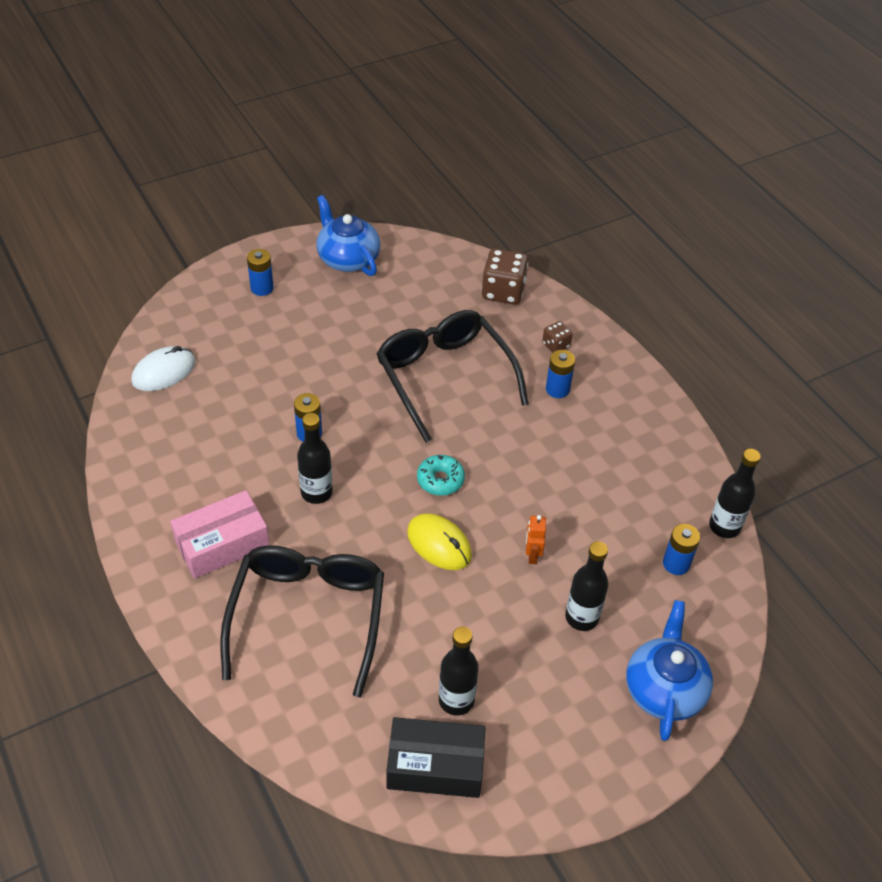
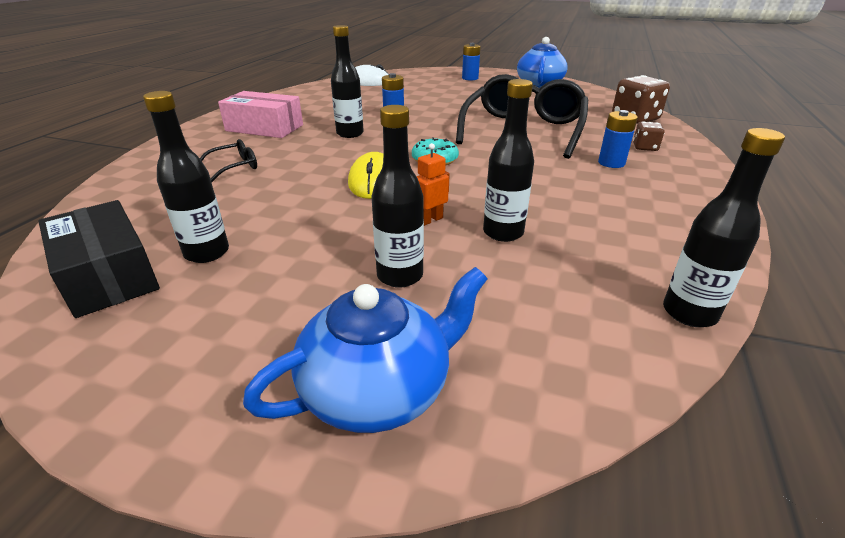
camera: 50 degrees right, 15 degrees down
(308, 615) = (235, 167): black glasses -> black glasses, size x0.41
(585, 532) = (503, 233): none -> black bottle
(676, 564) = (572, 303): blue battery -> none

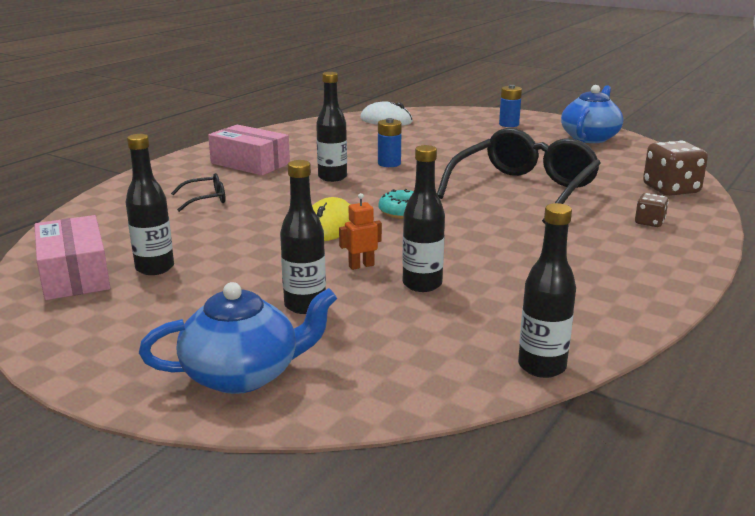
camera: 15 degrees right, 10 degrees down
(108, 275) = (75, 274): black box -> pink box
(611, 163) = (593, 234): blue battery -> none

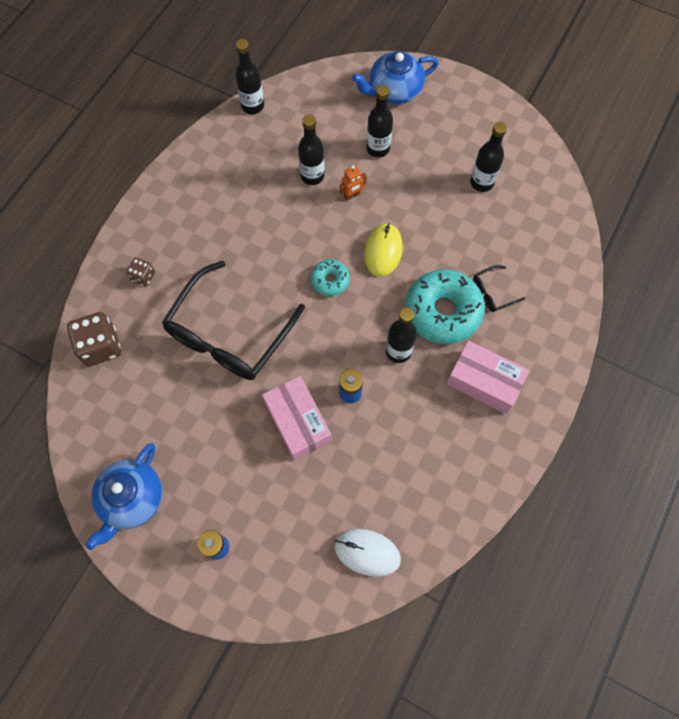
camera: 175 degrees right, 45 degrees up
(75, 274) = (527, 171): pink box -> pink box (297, 422)
(272, 192) = (443, 311): none -> turquoise donut

